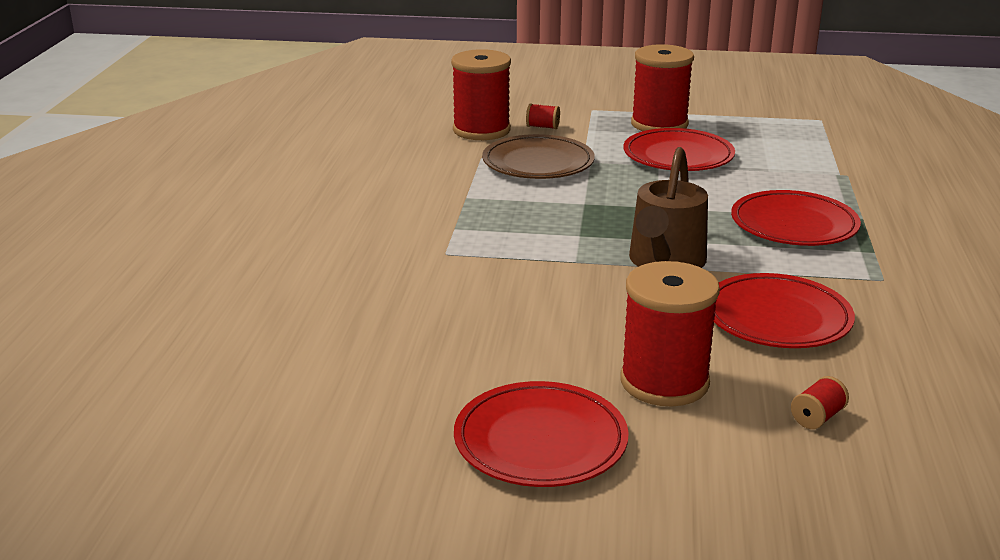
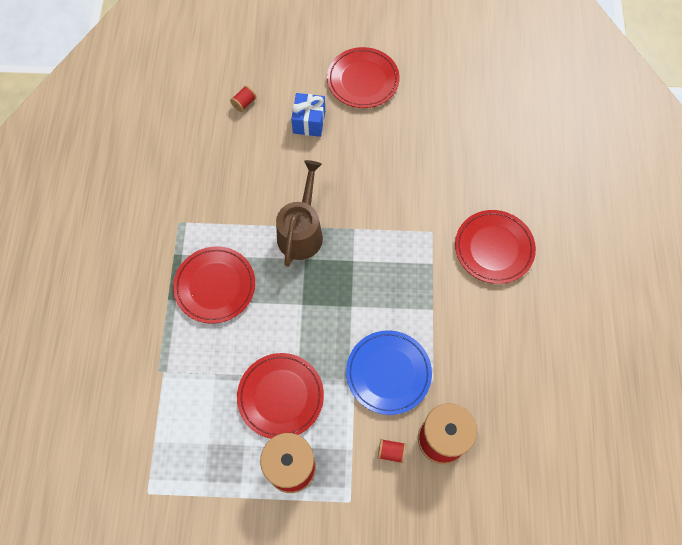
camera: 175 degrees right, 40 degrees up
(538, 163) = (388, 373): brown plate -> blue plate
(664, 382) = (309, 122): red spool -> blue gift
(777, 318) = (246, 178): red plate -> red plate (494, 248)

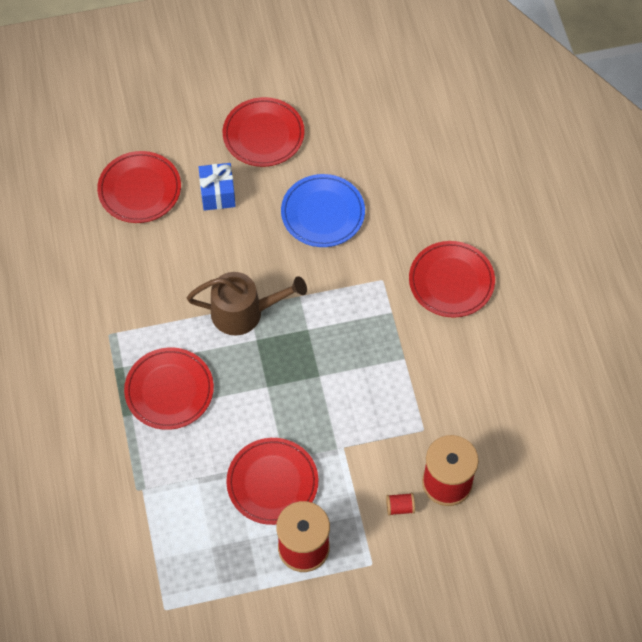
camera: 15 degrees left, 5 degrees down
(244, 103) = (139, 189): red spool -> red plate
(301, 231) = (244, 312): brown watering can -> brown watering can turned 90 degrees clockwise
(388, 373) = (376, 432): blue plate -> blue plate (323, 213)

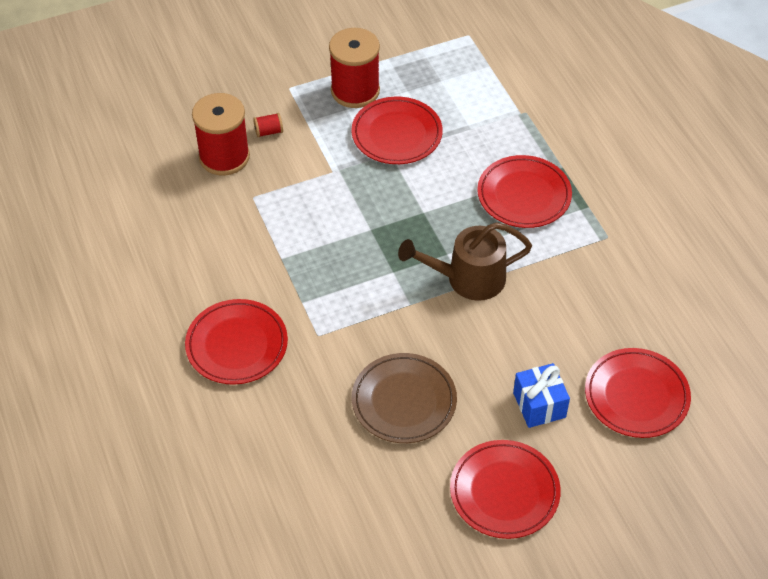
camera: 170 degrees right, 10 degrees down
(323, 213) = (404, 401): blue plate -> brown plate

